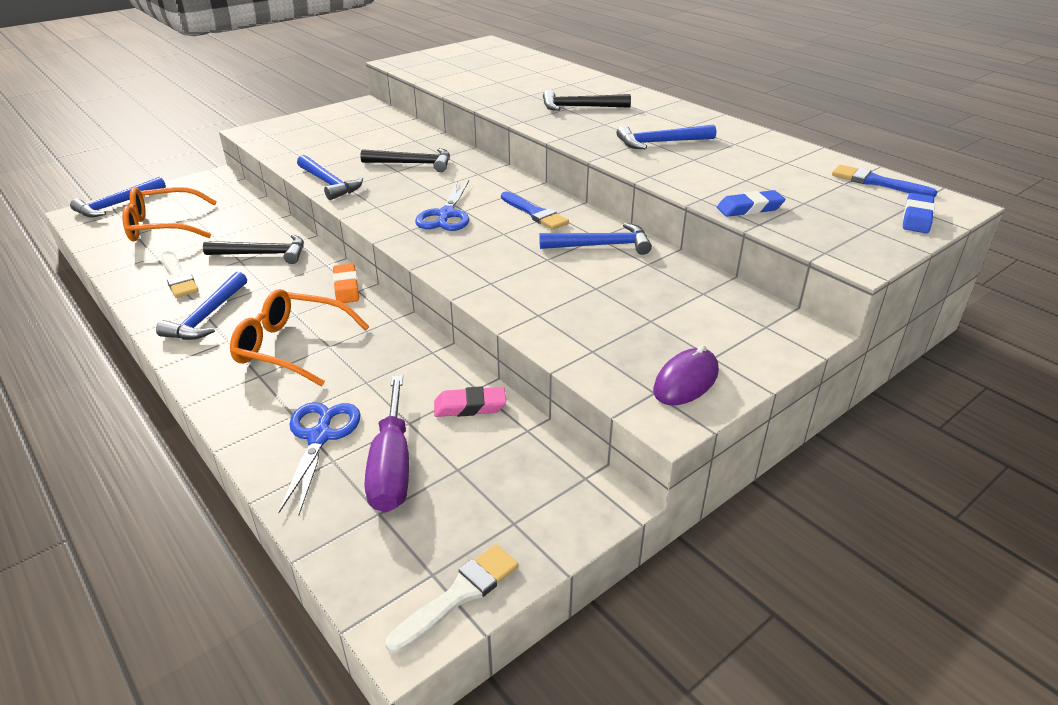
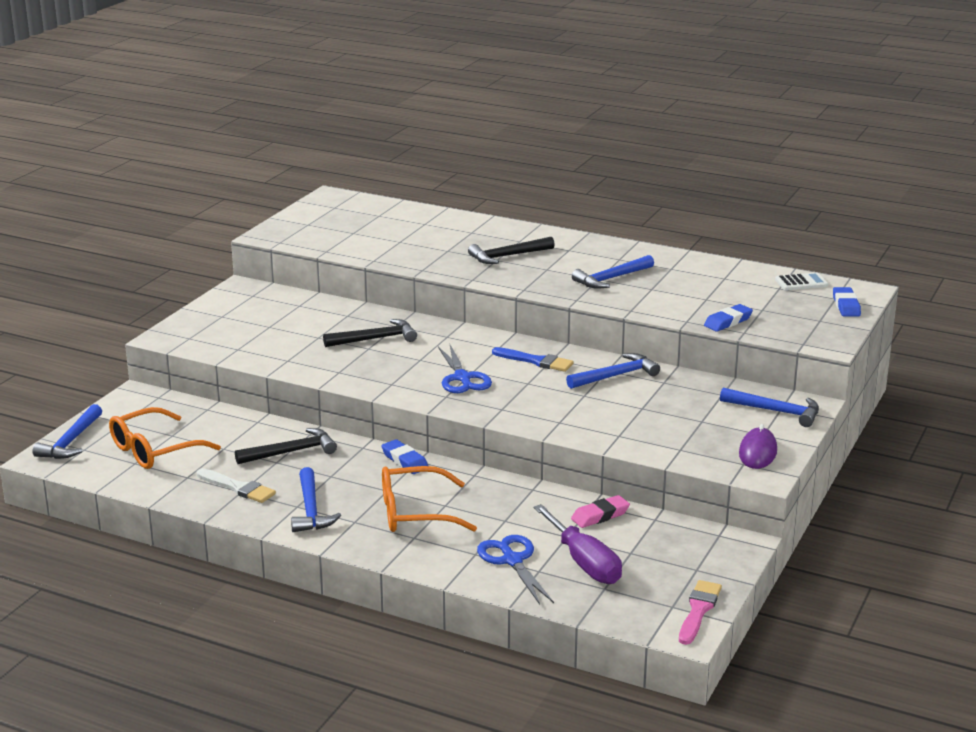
camera: 25 degrees left, 10 degrees down
(329, 183) = (320, 372): blue hammer -> blue hammer (776, 411)
(346, 287) = (405, 461): orange eraser -> blue eraser
(459, 595) = (698, 610): white brush -> pink brush
(876, 182) = (801, 283): blue brush -> white calculator

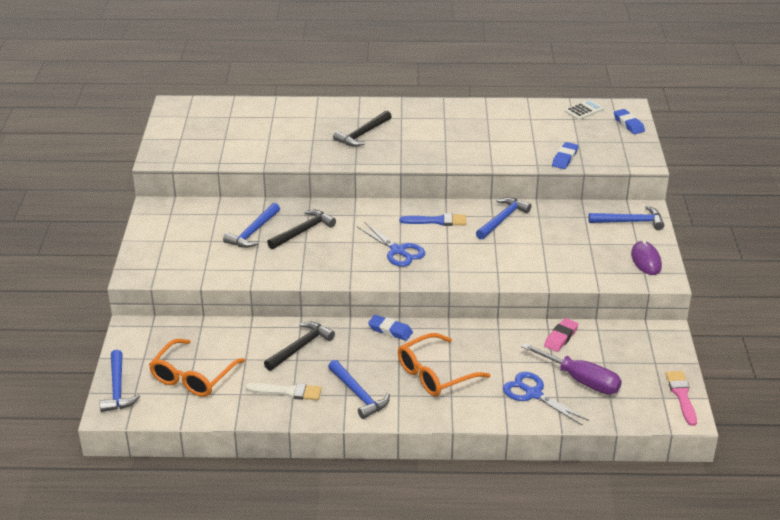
camera: 25 degrees left, 10 degrees up
(611, 278) = (454, 138): blue hammer -> blue hammer (253, 232)

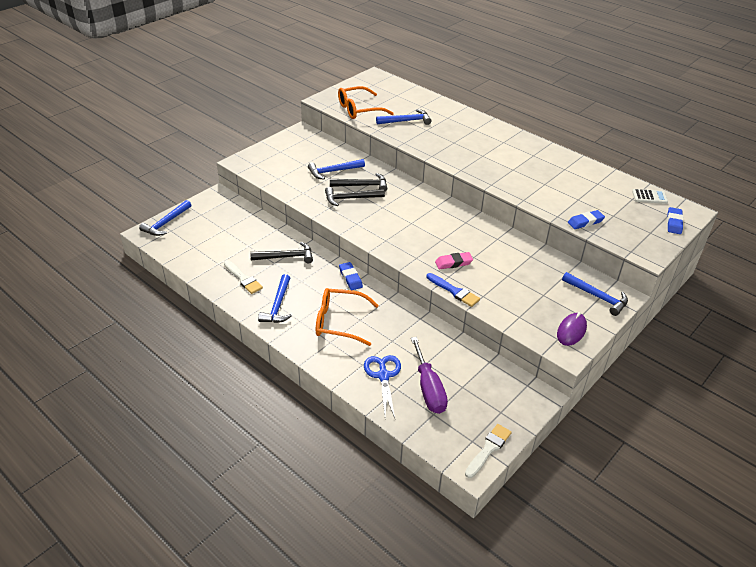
camera: 40 degrees right, 5 degrees up
(193, 377) = (208, 239): orange glasses -> orange glasses (359, 109)
(362, 134) = (462, 141): black hammer -> black hammer (350, 198)
(398, 251) = (402, 227): blue scissors -> none
(437, 221) = (454, 222): blue brush -> blue brush (454, 291)
(502, 219) = (501, 244): blue hammer -> blue hammer (406, 121)
(561, 337) = (454, 350): pink eraser -> pink eraser (453, 263)
(681, 395) = (488, 449): pink brush -> white brush

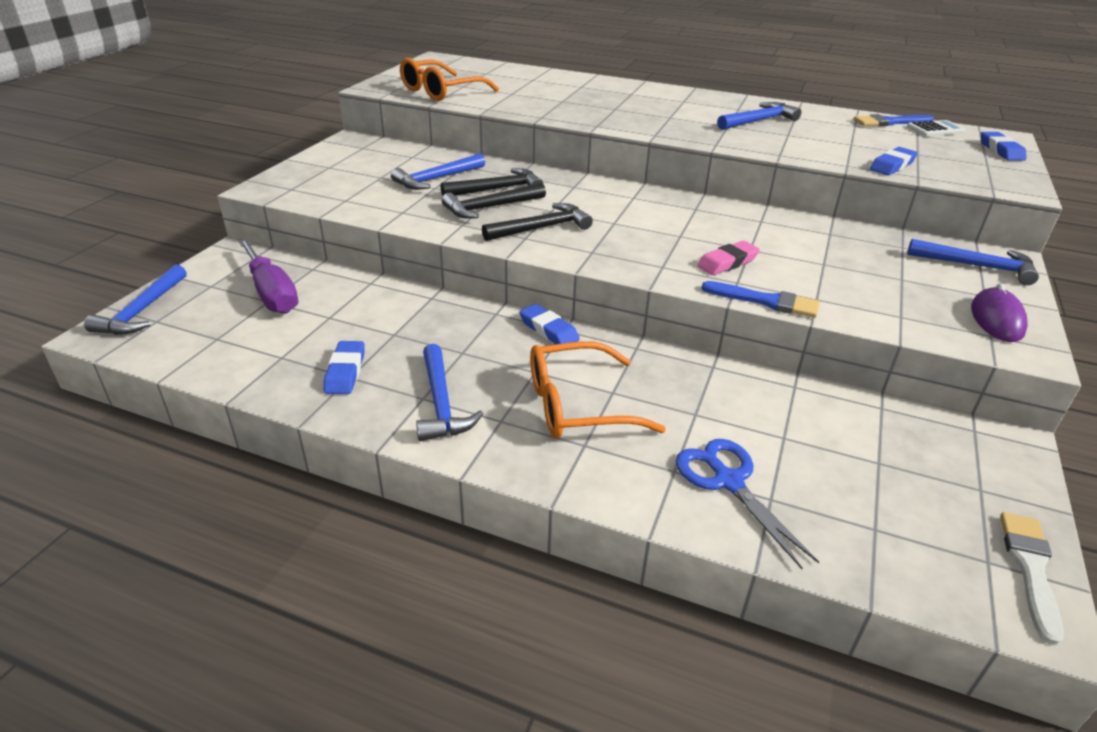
camera: 20 degrees left, 5 degrees down
(243, 278) = (345, 372): white brush -> blue eraser
(286, 257) = (411, 321): black hammer -> black hammer (542, 228)
(406, 121) = (524, 95): blue hammer -> blue hammer (759, 121)
(428, 389) = (826, 482): purple screwdriver -> purple screwdriver (272, 293)
(625, 185) = (890, 122): none -> blue brush

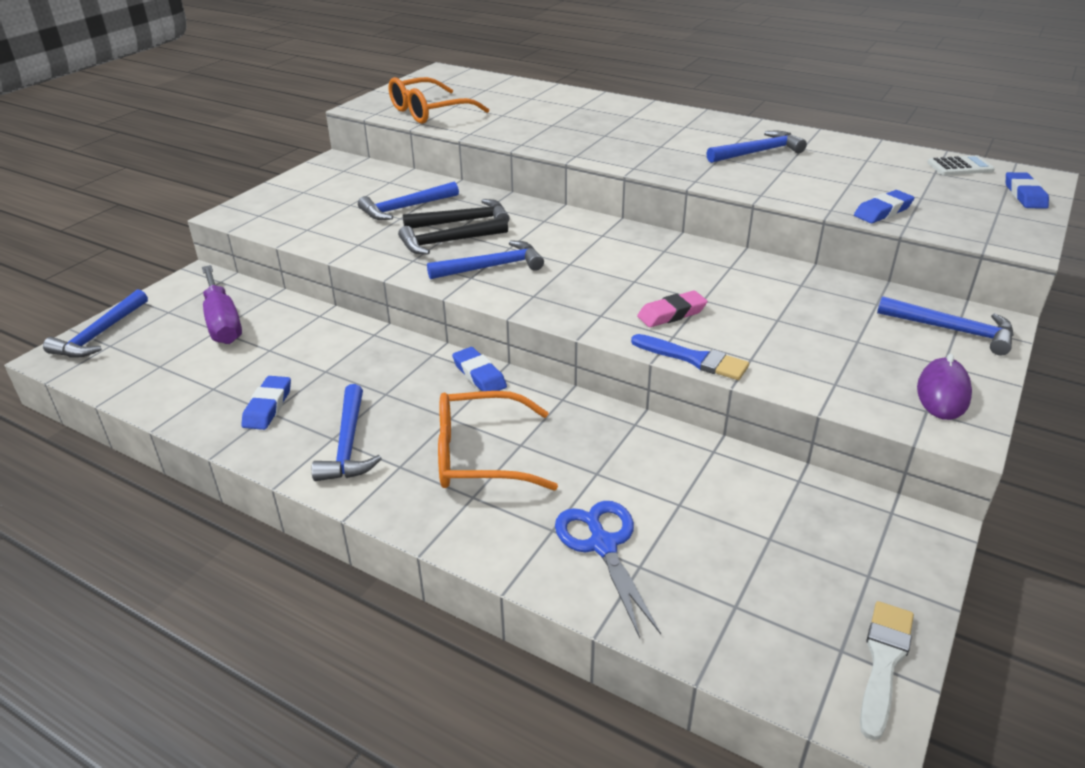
camera: 10 degrees right, 0 degrees up
(542, 228) = (492, 267): black hammer -> blue hammer
(890, 122) = (910, 156): blue brush -> none

